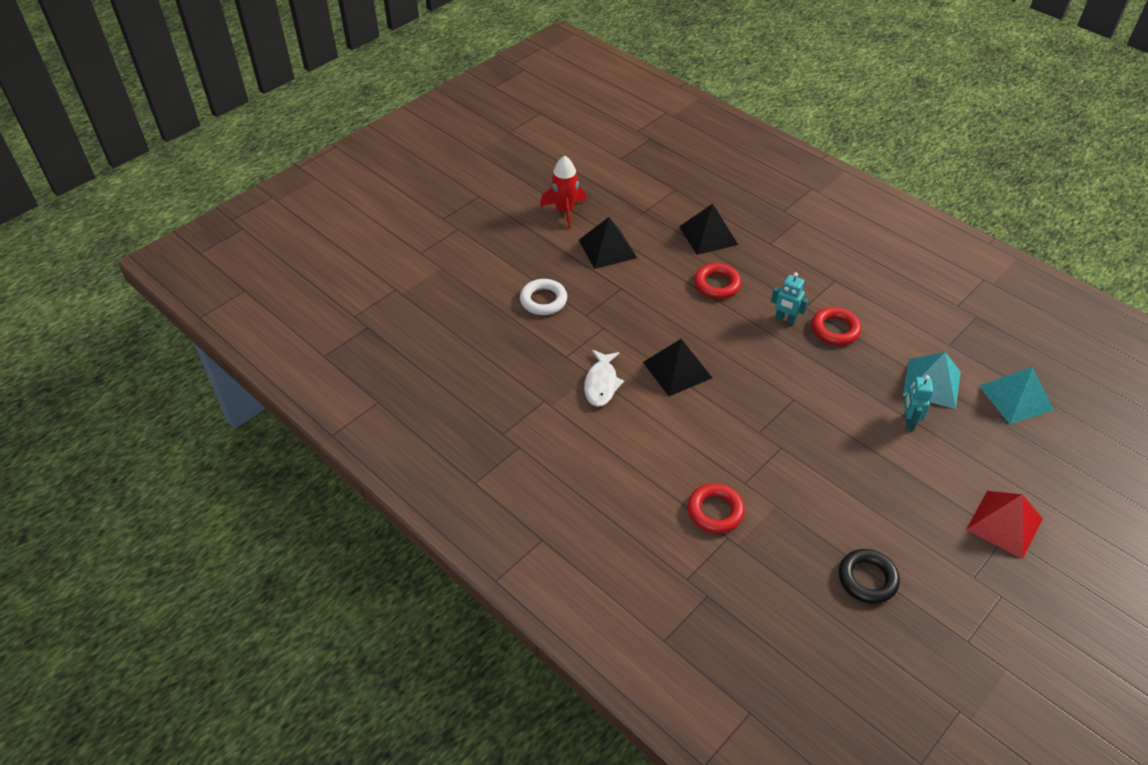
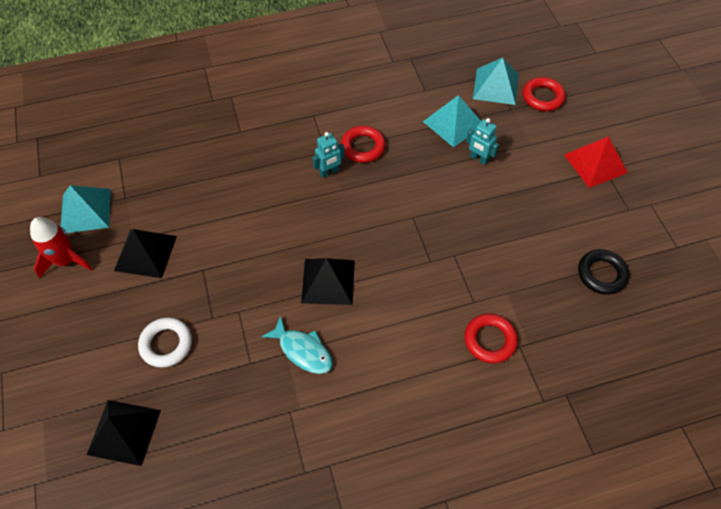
camera: 60 degrees left, 10 degrees up
(601, 383) = (303, 351): white fish -> turquoise fish
(614, 198) = (85, 211): none -> turquoise pyramid
(708, 235) = (195, 168): black pyramid -> black pyramid (124, 432)
(717, 284) = (256, 195): red ring -> red ring (542, 97)

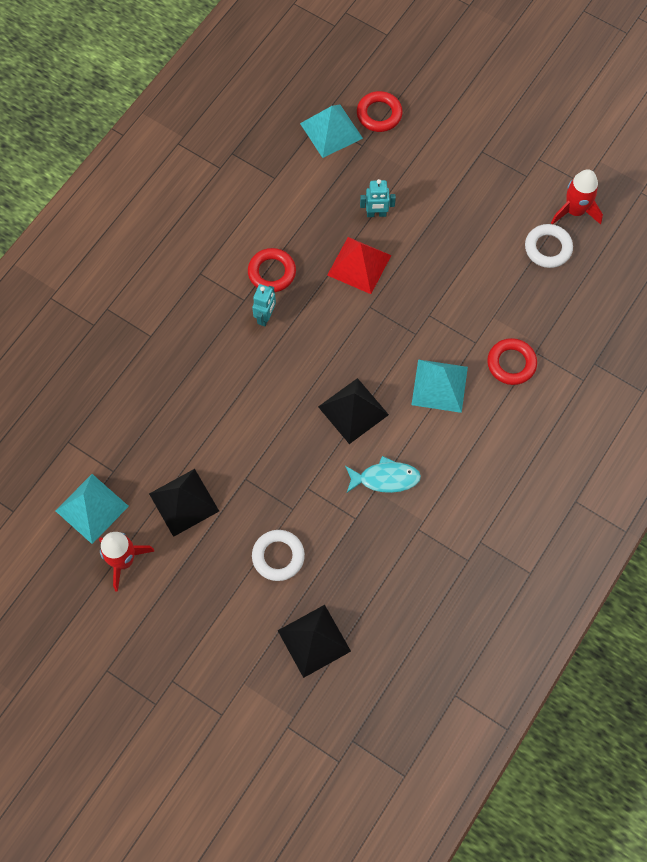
camera: 40 degrees left, 10 degrees up
(453, 123) = (327, 194): turquoise pyramid -> turquoise pyramid (439, 385)
(595, 163) = (470, 151): red pyramid -> red pyramid (359, 265)
(601, 274) = (548, 248): black ring -> white ring
(651, 262) = (575, 211): none -> red rocket

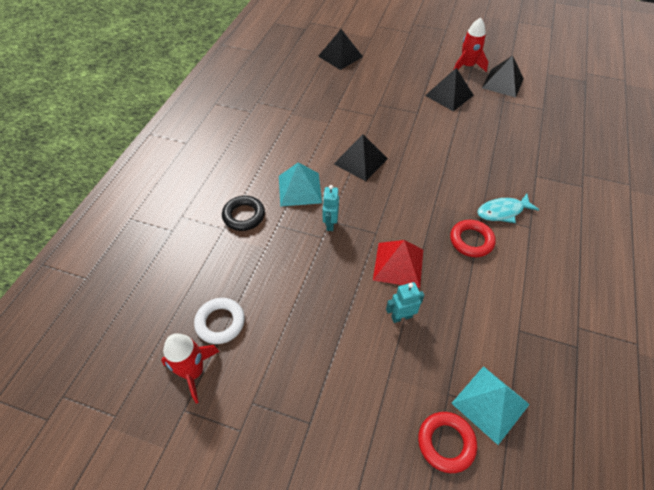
camera: 165 degrees right, 15 degrees down
(92, 508) = (502, 83): turquoise pyramid -> black pyramid
(265, 317) = (457, 206): turquoise robot -> turquoise robot (330, 224)
(278, 556) = (377, 83): white ring -> none
(385, 478) = (323, 129): turquoise fish -> turquoise fish (502, 212)
(511, 363) = (244, 216): red ring -> black ring

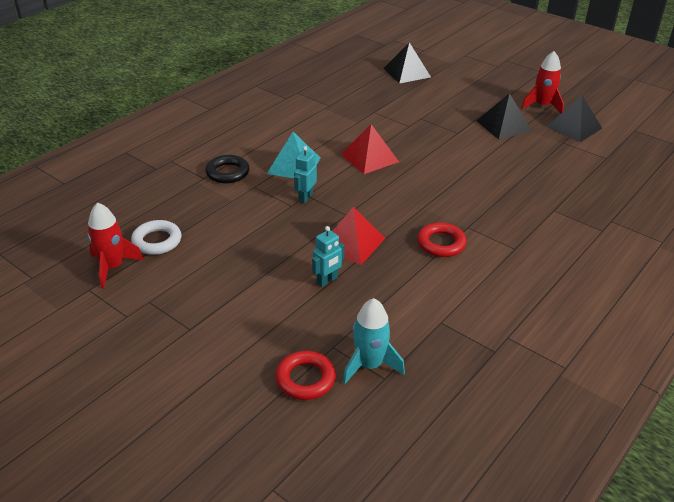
camera: 20 degrees right, 15 degrees down
(360, 161) = (369, 158): black pyramid -> red pyramid
(401, 317) = (327, 281): turquoise robot -> turquoise robot turned 135 degrees clockwise
(490, 403) = (369, 365): turquoise pyramid -> turquoise rocket
(502, 212) = (493, 229): turquoise fish -> none

